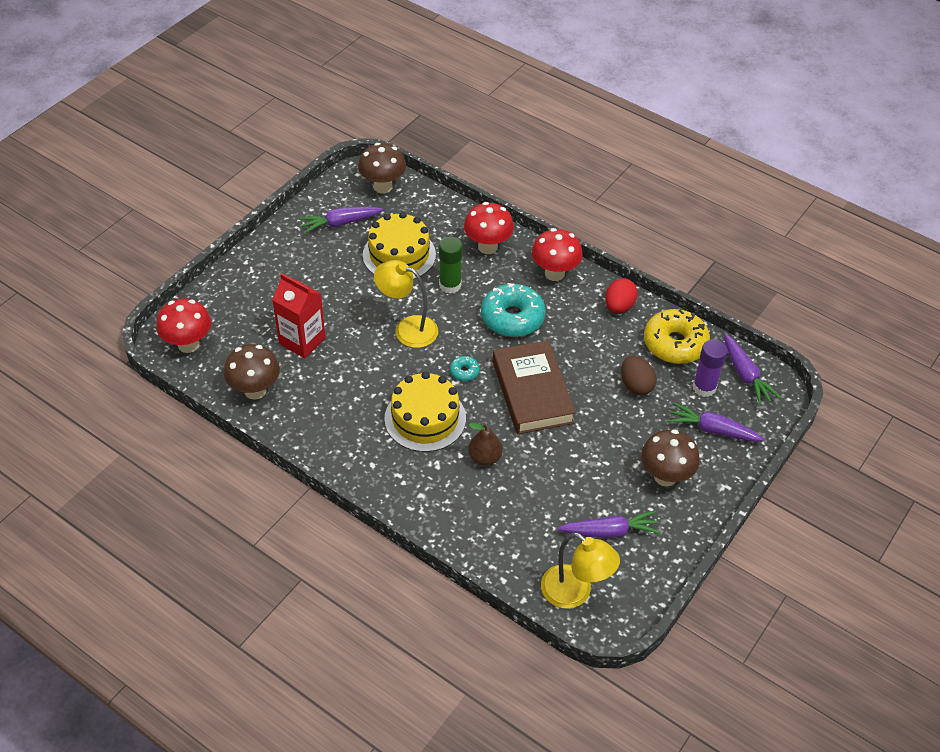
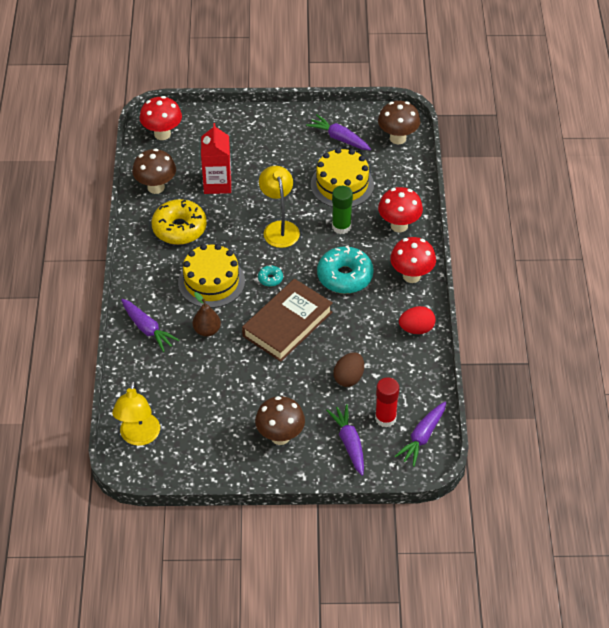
camera: 55 degrees right, 0 degrees up
(609, 531) = (205, 430): purple carrot -> purple carrot (147, 329)
(675, 344) = (412, 380): yellow donut -> yellow donut (179, 228)
(704, 387) = (385, 418): purple glue stick -> red glue stick

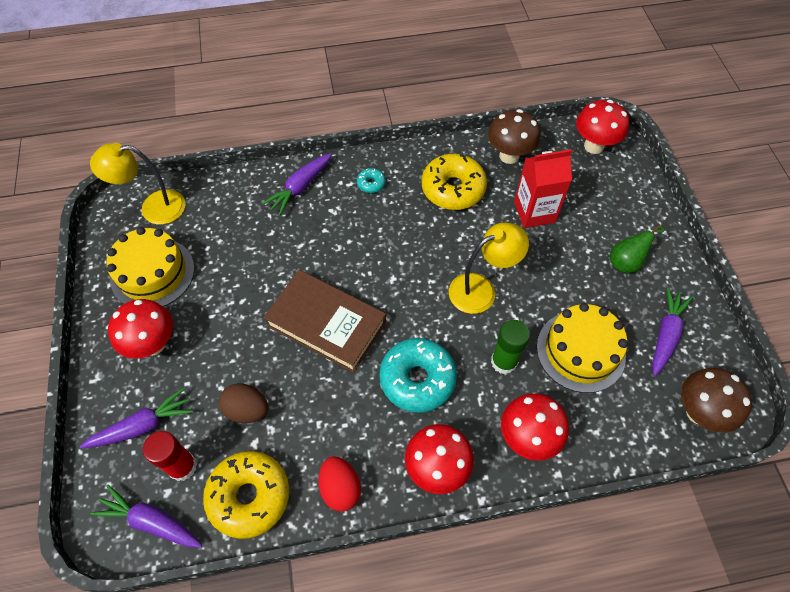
camera: 80 degrees right, 10 degrees up
(207, 330) = (305, 242): brown pear -> none
(211, 282) = (379, 233): yellow cake -> yellow cake (152, 273)
(270, 279) = (396, 293): turquoise donut -> turquoise donut (371, 183)
(276, 143) = (626, 262): none -> green pear
(280, 436) = (153, 344): brown mushroom -> red mushroom
(414, 380) = (249, 496): none -> yellow donut

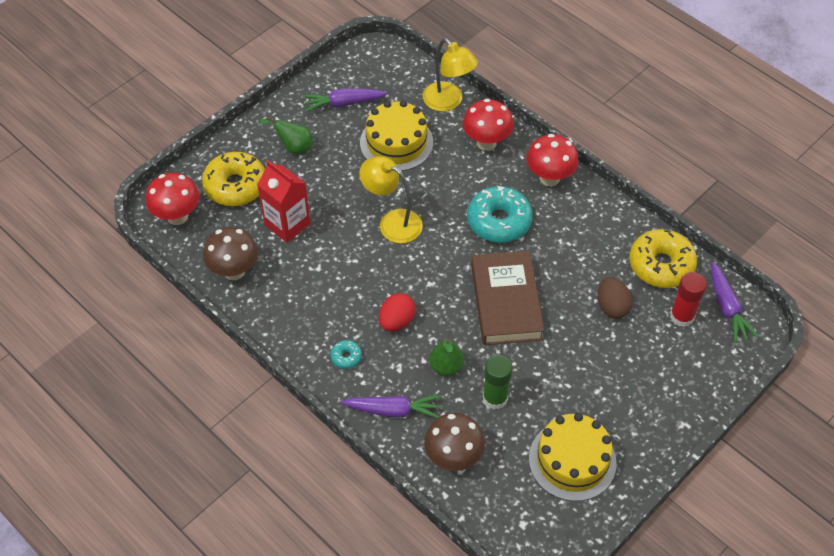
camera: 125 degrees left, 5 degrees down
(142, 426) = (683, 363): purple carrot -> none
(153, 208) = (513, 518): yellow lamp -> yellow lamp (448, 102)
(153, 344) = (625, 407): red mushroom -> none
(305, 241) = (446, 366): none -> green pear
(340, 488) = (609, 220): red egg -> red egg (397, 321)
(453, 189) = (305, 292): yellow donut -> yellow donut (235, 186)
(504, 361) = (442, 180): green glue stick -> green glue stick (495, 398)
(698, 412) = (391, 68): brown mushroom -> brown mushroom (453, 458)

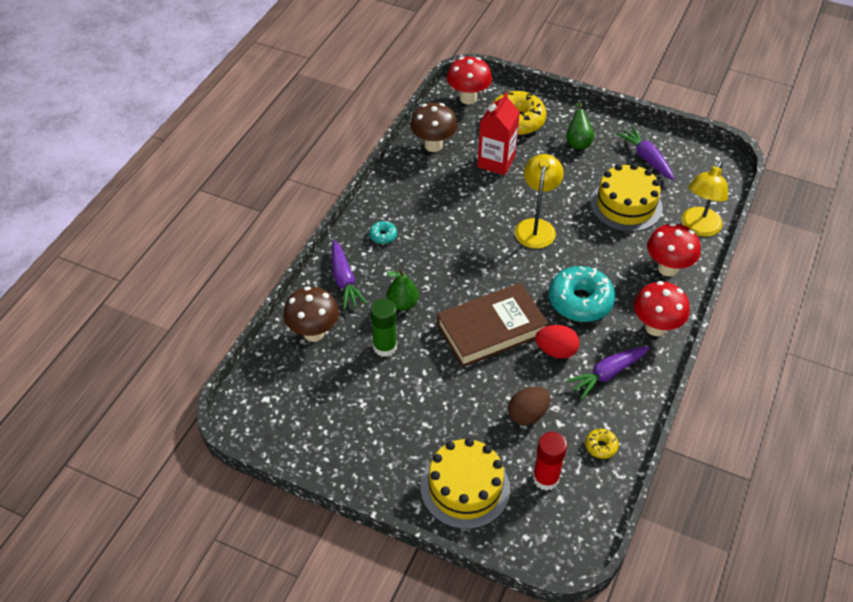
camera: 70 degrees right, 5 degrees down
(397, 321) = (433, 258): red egg -> red egg (556, 351)
(572, 460) = (342, 421): yellow cake -> yellow cake (465, 488)
(661, 265) = (601, 446): yellow donut -> yellow donut, size x0.45
(727, 307) = (578, 519): purple carrot -> purple carrot (607, 374)

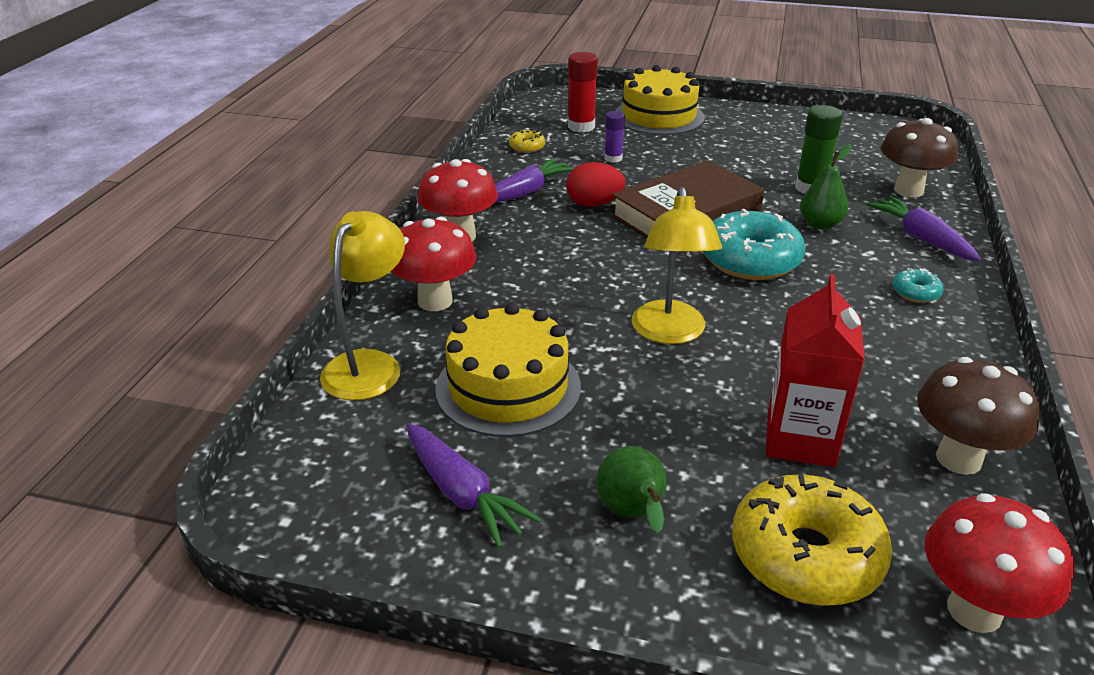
camera: 170 degrees right, 15 degrees down
(527, 414) = (613, 158): brown egg -> purple glue stick
(580, 301) = (571, 251): turquoise donut -> turquoise donut (750, 260)

